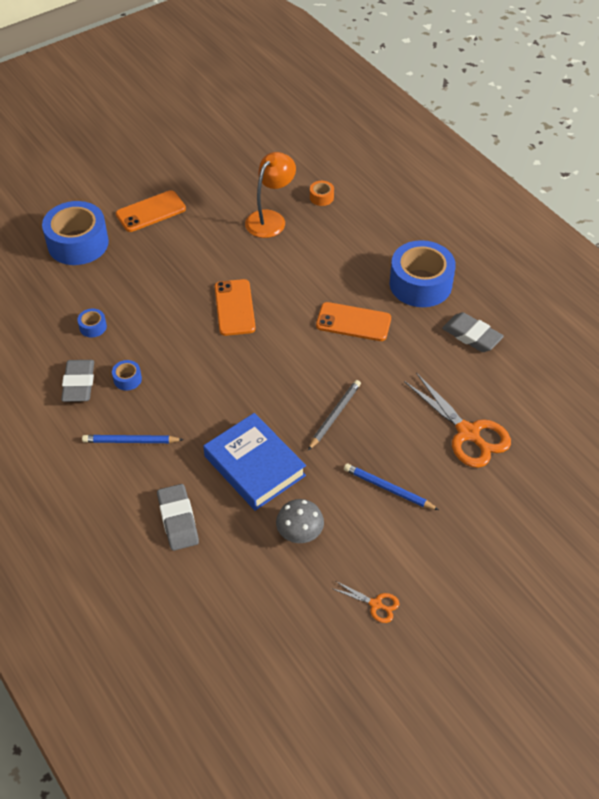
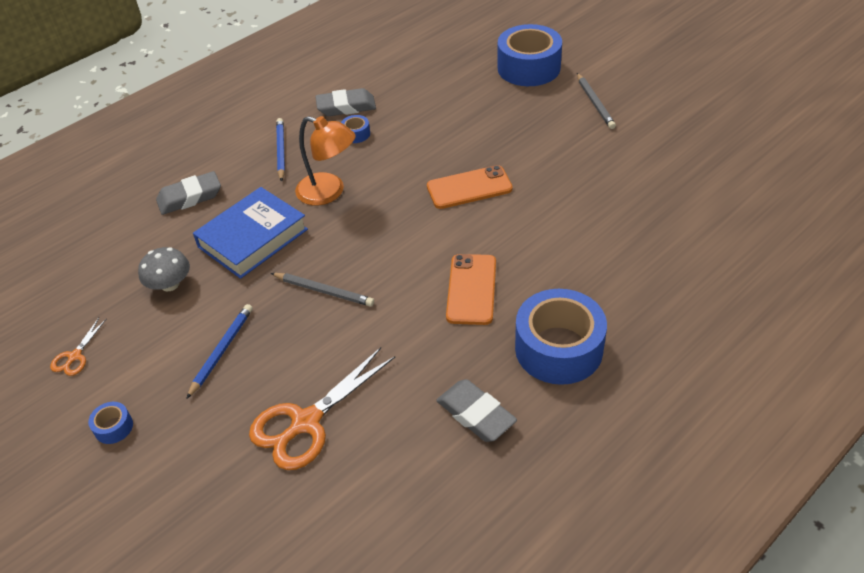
camera: 85 degrees right, 5 degrees down
(93, 327) = (419, 100): blue tape -> blue tape (114, 427)
(151, 212) = (595, 103): orange phone -> grey pencil
(270, 219) = (624, 192): orange lamp -> orange lamp (329, 192)
(321, 197) = (684, 231): orange tape -> none
(471, 336) = (476, 414): grey eraser -> grey eraser turned 75 degrees counterclockwise

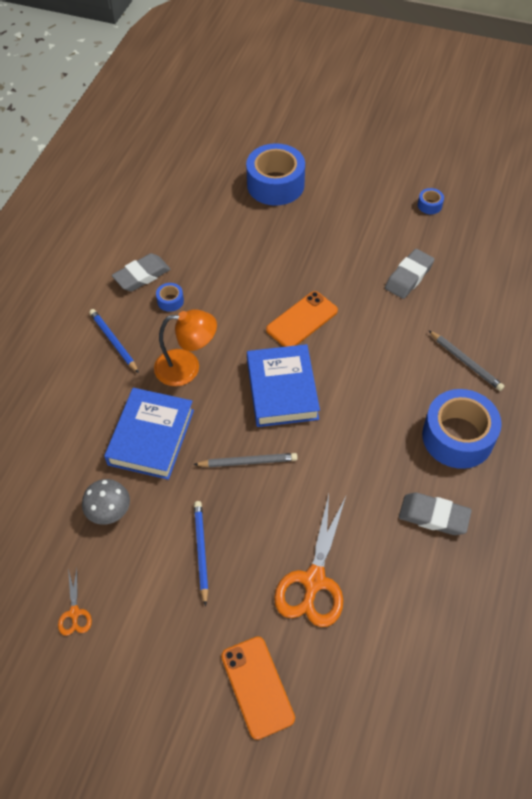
camera: 30 degrees left, 10 degrees up
(114, 427) = (160, 658): blue tape -> blue tape (429, 205)
(190, 197) = (62, 419): grey eraser -> grey eraser (408, 277)
(404, 241) = (282, 390): none -> blue book
(471, 289) = (363, 412): orange phone -> orange phone (257, 687)
(595, 103) = (351, 203): grey pencil -> grey pencil (466, 362)

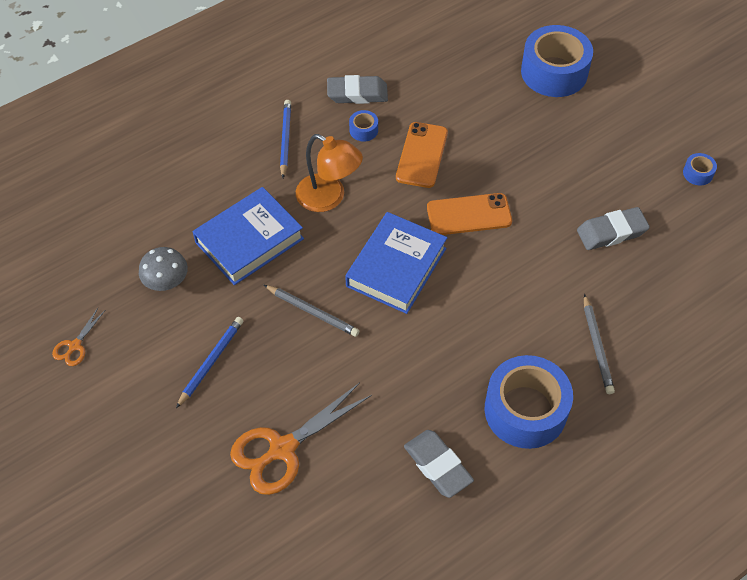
camera: 35 degrees right, 0 degrees up
(257, 687) = (164, 502): orange phone -> orange phone (422, 155)

